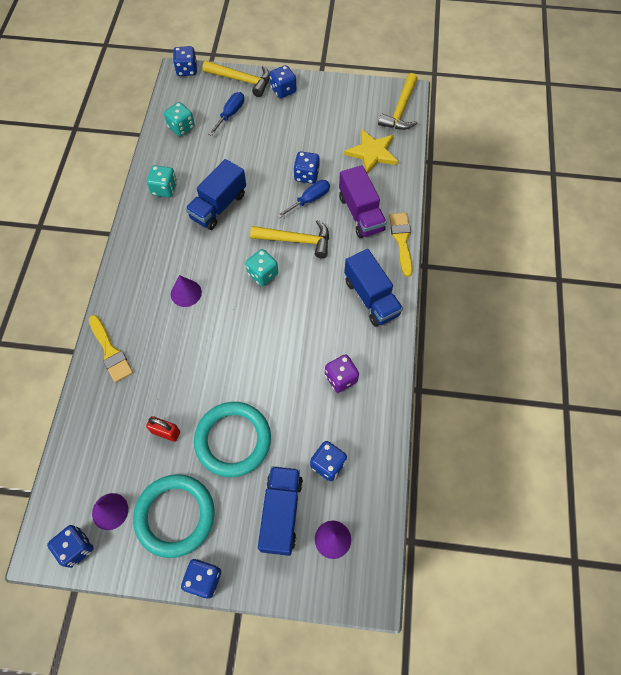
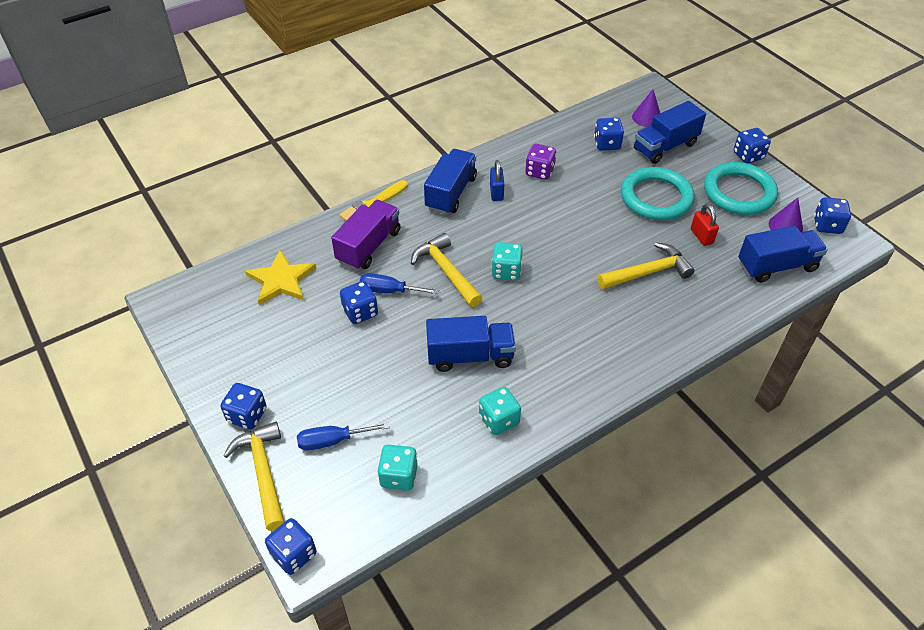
camera: 130 degrees left, 15 degrees down
(89, 456) = (776, 266): none -> blue truck
(110, 351) = (697, 319): yellow brush -> none
(186, 293) = (586, 310): purple cone -> none
(344, 328) = (496, 192): none -> blue padlock
(400, 110) = (196, 291): yellow hammer -> yellow hammer (648, 272)

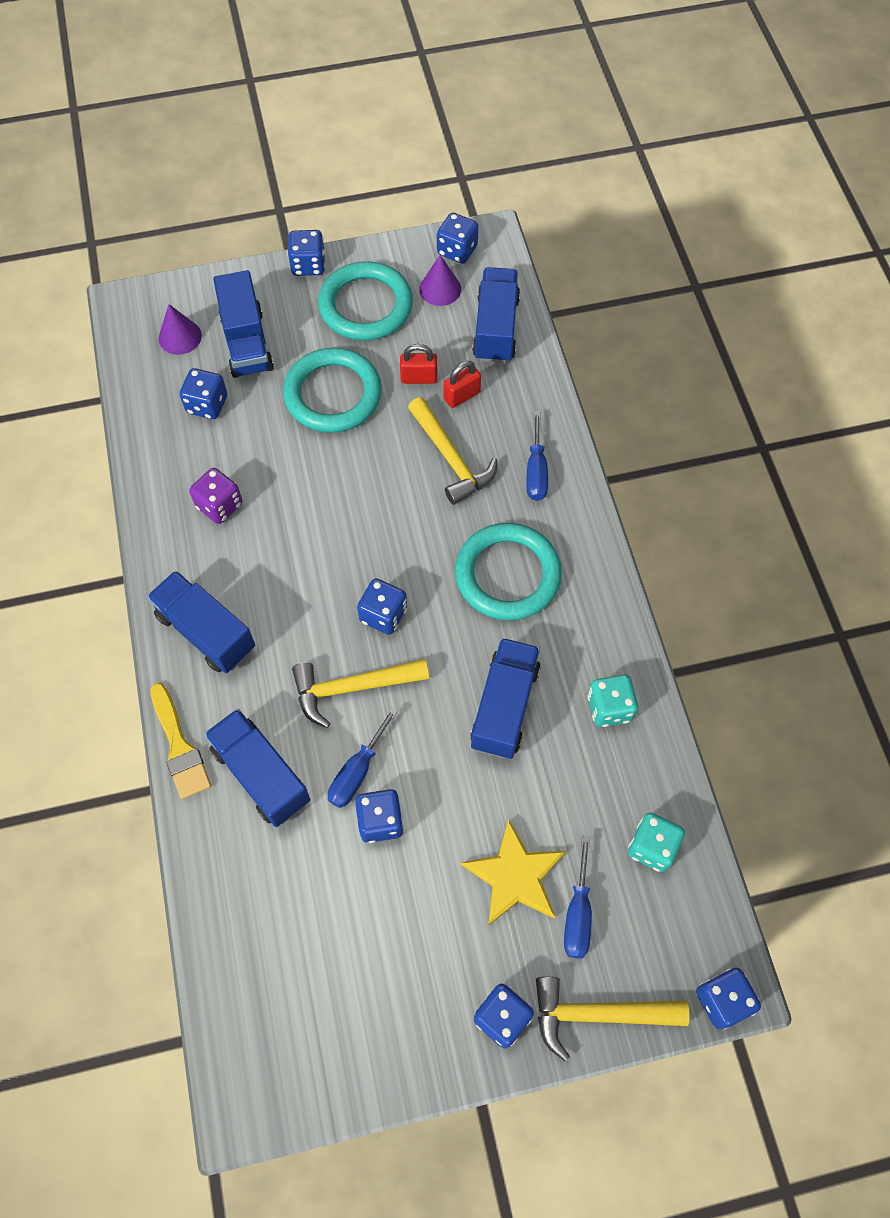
camera: 70 degrees left, 15 degrees up
(281, 280) = (275, 916): yellow star -> yellow star (515, 876)
(369, 246) = (261, 775): purple truck -> blue truck
(496, 192) = (233, 573): blue padlock -> none
(506, 271) = (383, 615): turquoise dice -> blue dice
(574, 329) = (507, 575): none -> turquoise ring
(648, 272) = (451, 459): yellow hammer -> yellow hammer turned 150 degrees clockwise
(670, 323) = (536, 471): none -> blue screwdriver
(704, 263) = (462, 396): none -> red padlock

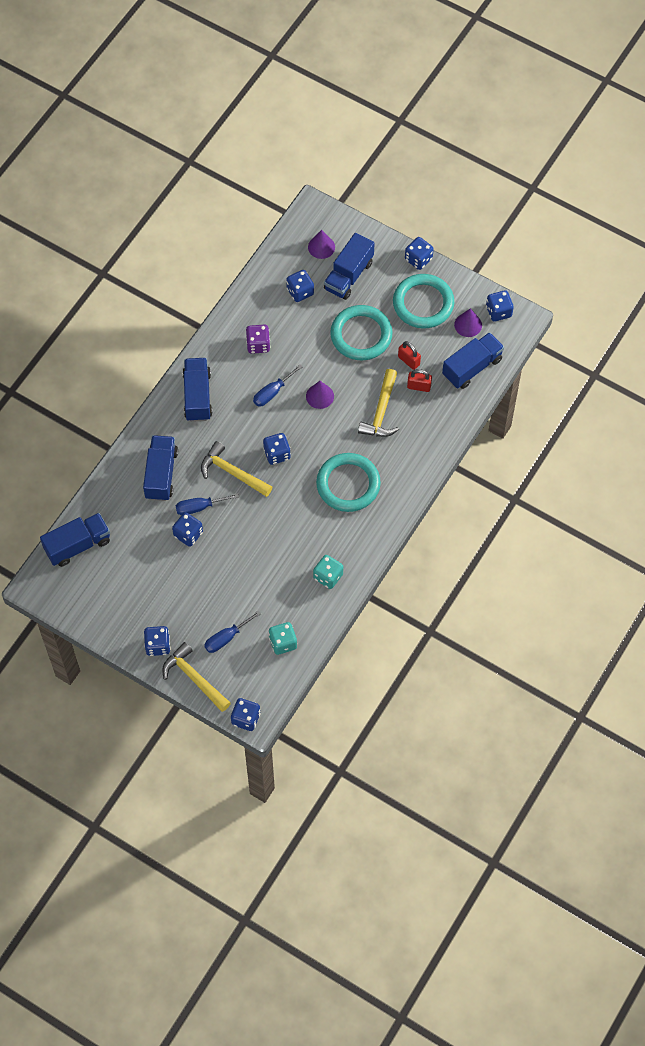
camera: 45 degrees right, 0 degrees up
(179, 746) = (141, 434): yellow brush -> none
(360, 502) = (320, 396): none -> purple cone
(504, 707) = (285, 536): blue truck -> blue truck (78, 545)
(515, 876) = (217, 602): yellow star -> none
(536, 471) = (413, 450): blue screwdriver -> blue screwdriver (272, 392)

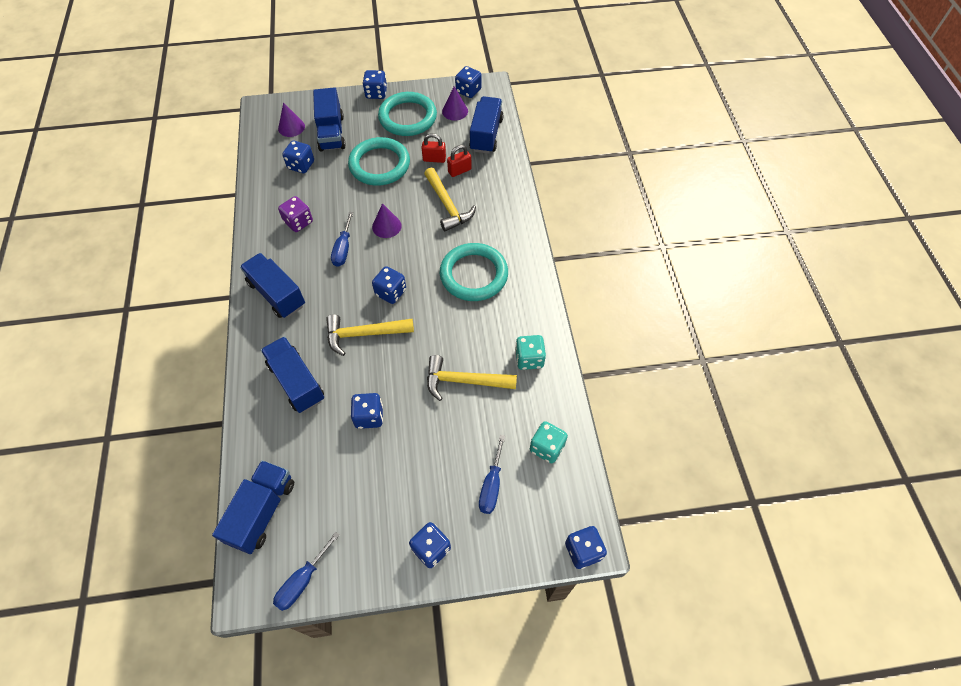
camera: 40 degrees left, 5 degrees down
(194, 678) = (496, 552): yellow hammer -> yellow hammer (464, 381)
(199, 507) = (359, 385): blue screwdriver -> blue screwdriver (302, 581)

